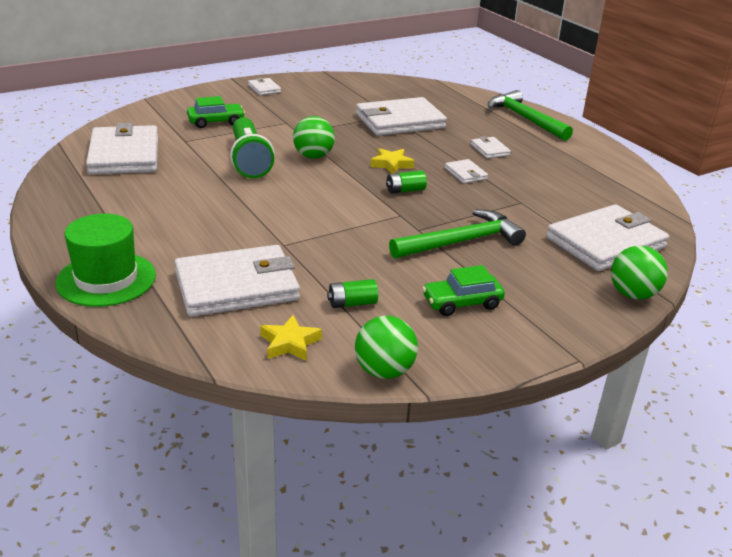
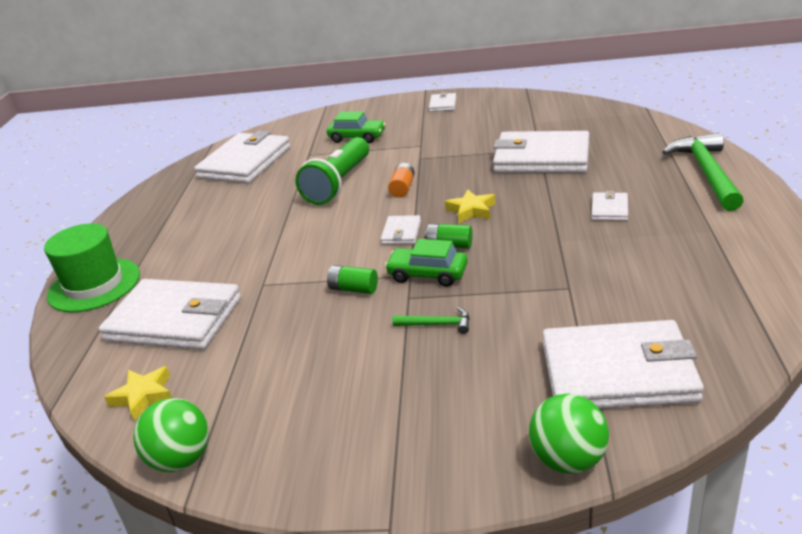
camera: 40 degrees right, 0 degrees up
(313, 156) = (402, 188): green ball -> orange battery
(352, 303) = (244, 369): green battery -> green battery (353, 289)
(462, 242) = (437, 324): green hammer -> green hammer, size x0.46
(462, 303) = (348, 403): green car -> green car (427, 274)
(465, 174) = (543, 236): white wallet -> white wallet (401, 233)

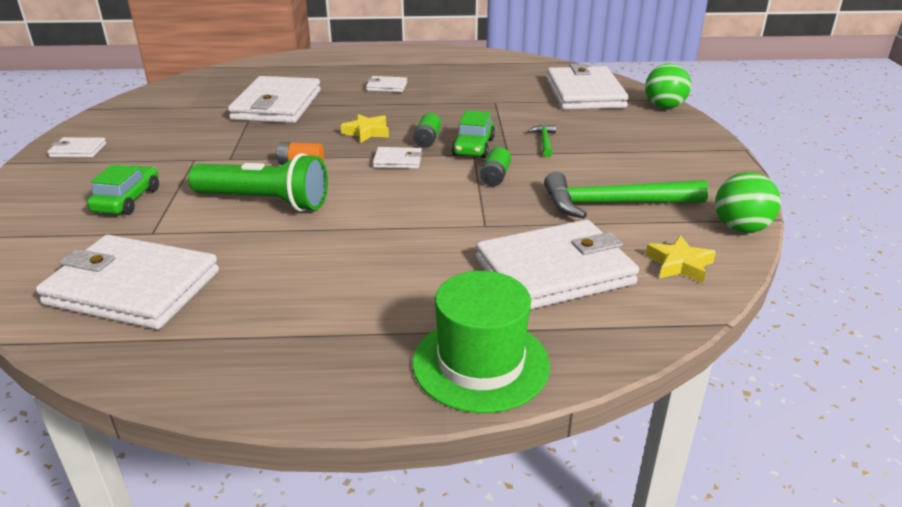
camera: 100 degrees left, 0 degrees up
(174, 320) = (554, 271): white wallet -> white wallet turned 60 degrees clockwise
(706, 172) = (343, 58): green hammer -> green hammer (613, 203)

